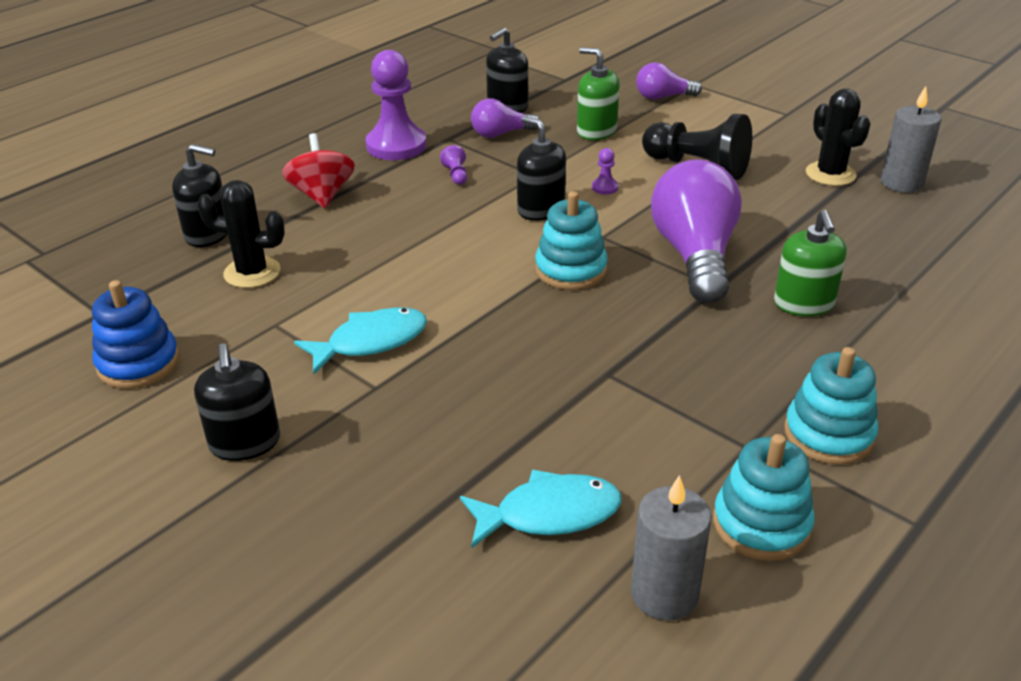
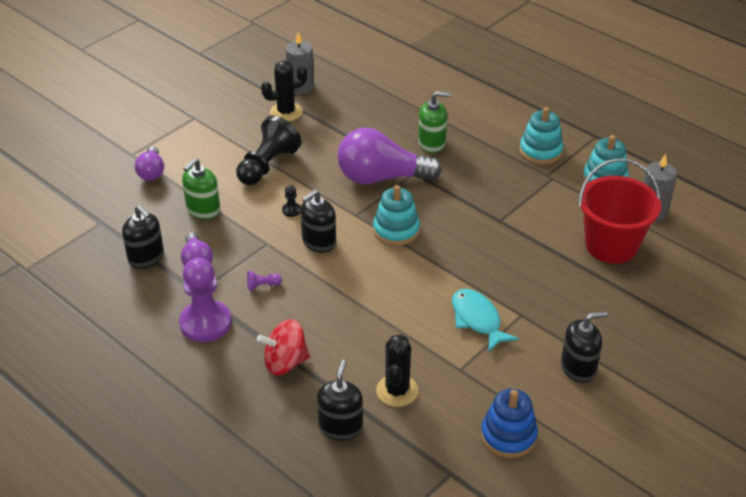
camera: 90 degrees left, 5 degrees up
(549, 514) = (611, 245): turquoise fish -> red bucket
(604, 187) = (291, 210): purple pawn -> black pawn

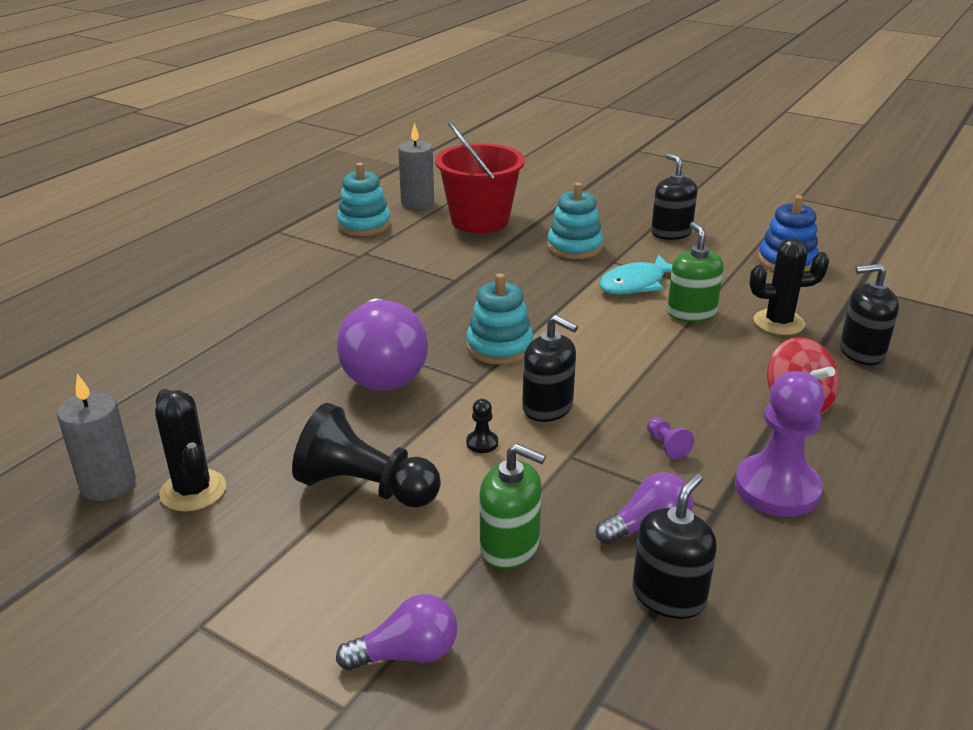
camera: 100 degrees left, 10 degrees down
(432, 143) = (294, 335): green soap dispenser -> green soap dispenser (691, 313)
(540, 151) = (310, 261): turquoise stacking toy -> turquoise stacking toy (574, 247)

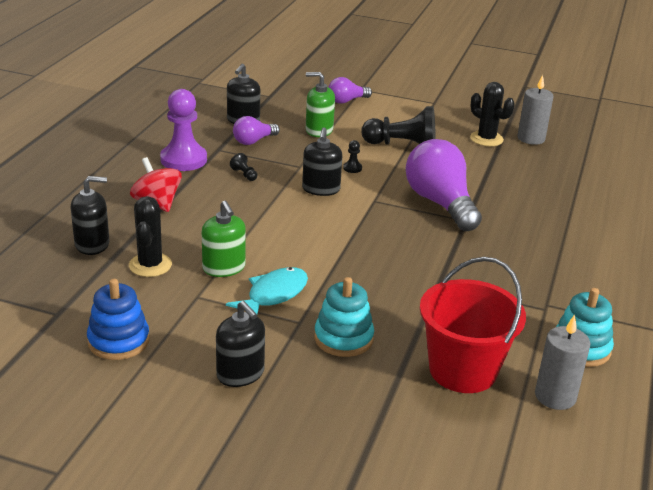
camera: 165 degrees right, 0 degrees up
(499, 347) = (370, 225): turquoise stacking toy -> none
(548, 407) = (321, 189): black soap dispenser -> black soap dispenser turned 105 degrees counterclockwise
(666, 445) = (244, 174): purple pawn -> black pawn
(778, 322) = (150, 265): black cactus -> black cactus turned 75 degrees counterclockwise

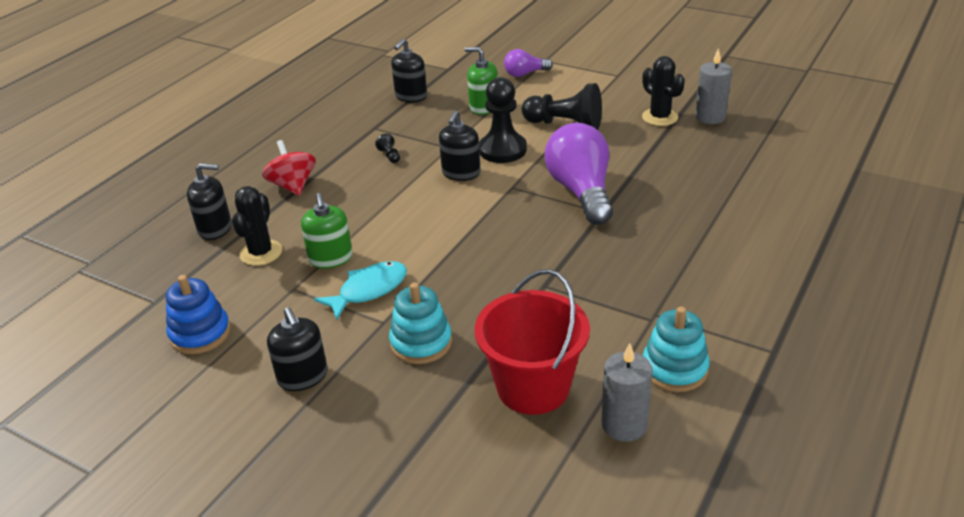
camera: 15 degrees right, 5 degrees up
(183, 160) = (336, 139): purple pawn -> none
(253, 141) = (413, 119): purple light bulb -> none
(352, 168) = (502, 150): black pawn -> black pawn, size x2.44

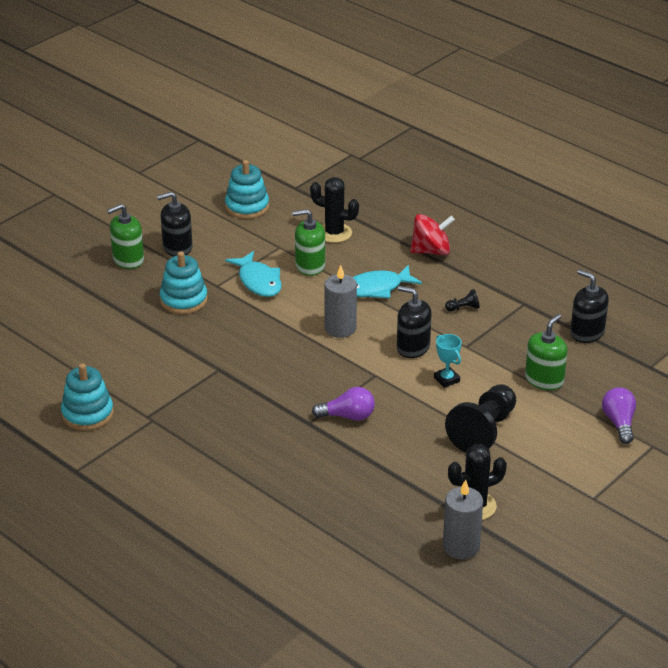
camera: 100 degrees right, 0 degrees up
(200, 334) = (247, 207): blue stacking toy -> turquoise stacking toy
(215, 228) = (380, 212): black soap dispenser -> none
(338, 419) = (128, 260): none -> green soap dispenser
(366, 208) = (377, 288): none -> turquoise fish
(502, 150) = (446, 379): black pawn -> turquoise trophy
(533, 387) = (109, 344): red bucket -> none
(581, 191) = (348, 416): purple light bulb -> purple light bulb, size x0.52
(624, 425) = (50, 377): grey candle -> grey candle (340, 328)

